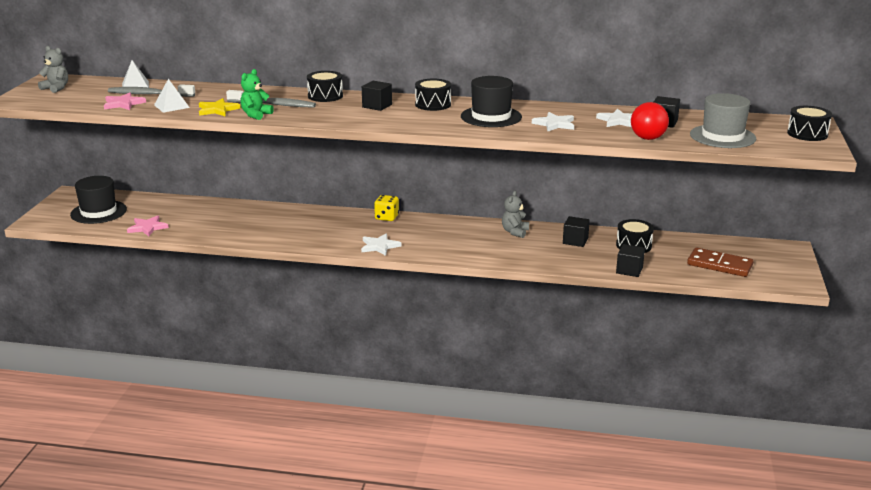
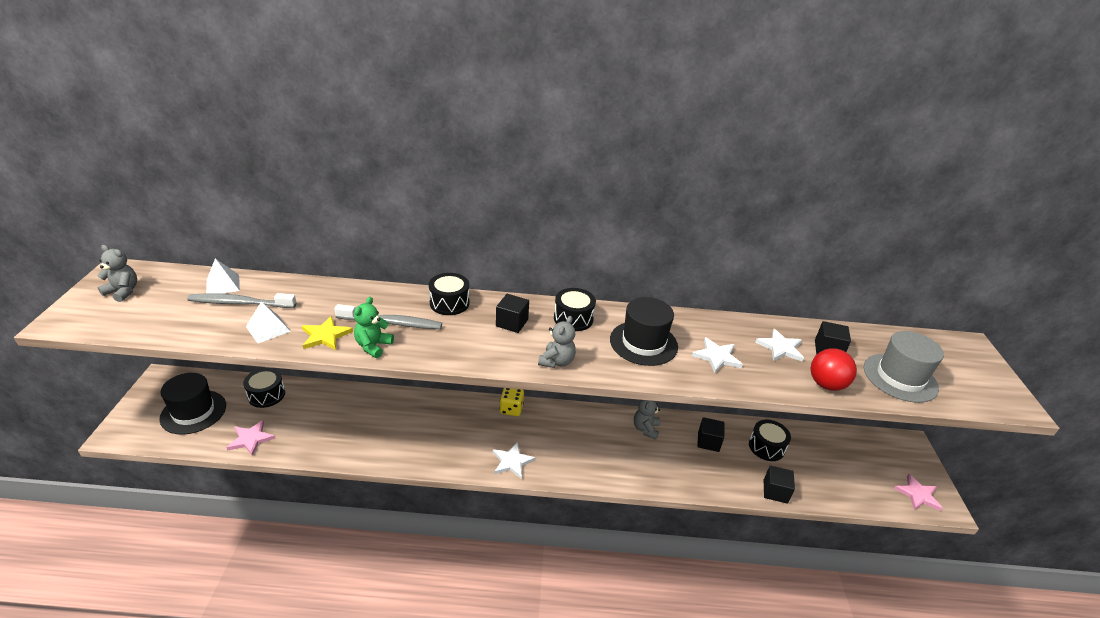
camera: 10 degrees left, 10 degrees up
(123, 104) = (207, 325): pink star -> pink star (917, 494)
(409, 124) = (557, 361): none -> grey teddy bear
(719, 265) = (857, 477): brown domino -> none
(807, 134) = (979, 369): black drum -> black drum (266, 395)

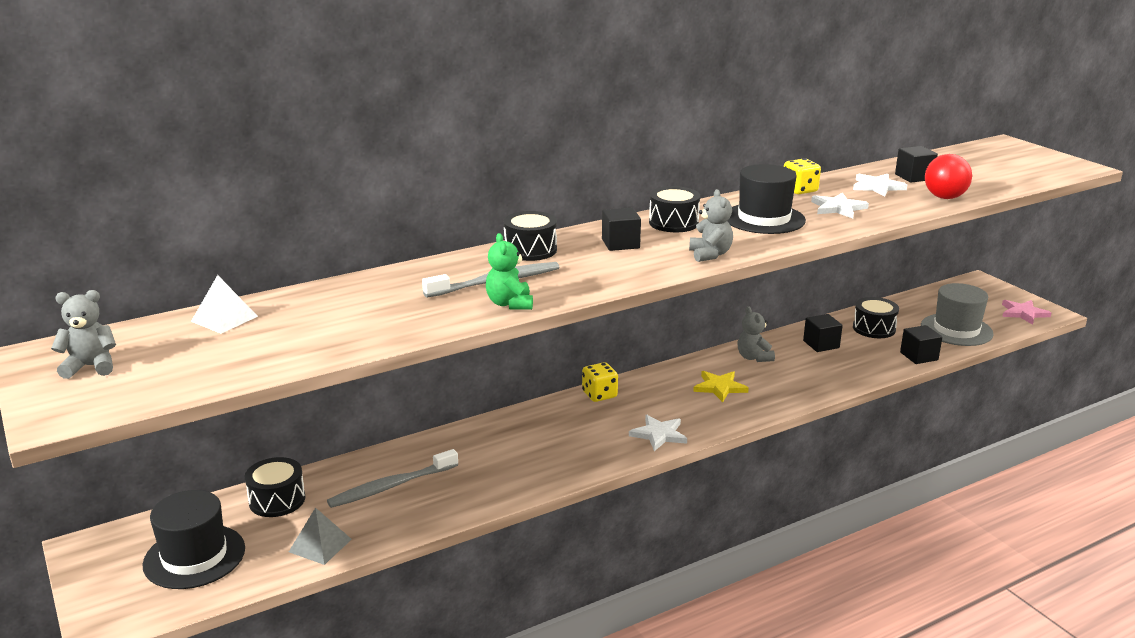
camera: 30 degrees left, 10 degrees down
(240, 303) = (281, 324): grey toothbrush -> grey toothbrush (391, 486)
(251, 439) = (320, 545): pink star -> grey pyramid
(268, 329) = (361, 331): white pyramid -> none
(325, 336) = (440, 314): yellow star -> yellow star (719, 387)
(710, 325) = (799, 190): none -> yellow dice
(900, 377) = (988, 177): grey hat -> grey hat (956, 330)

